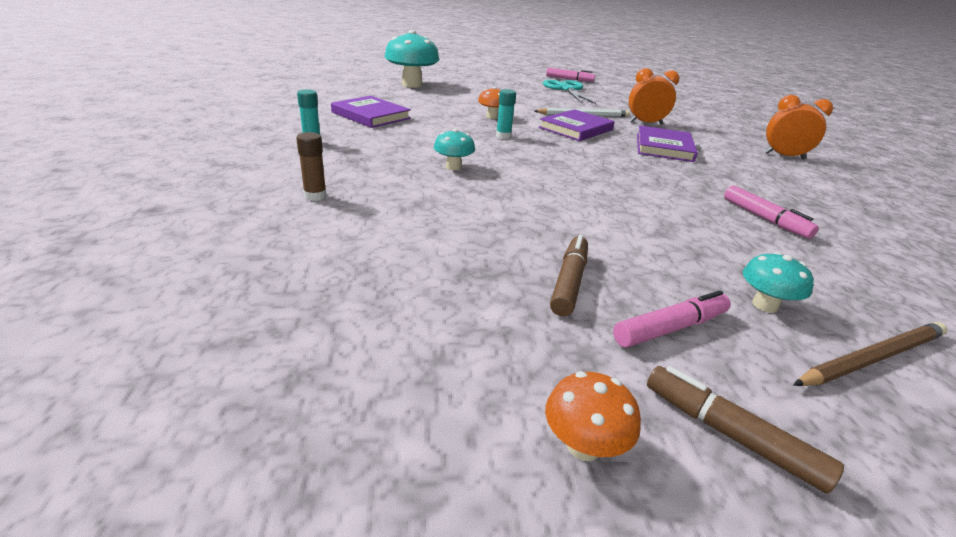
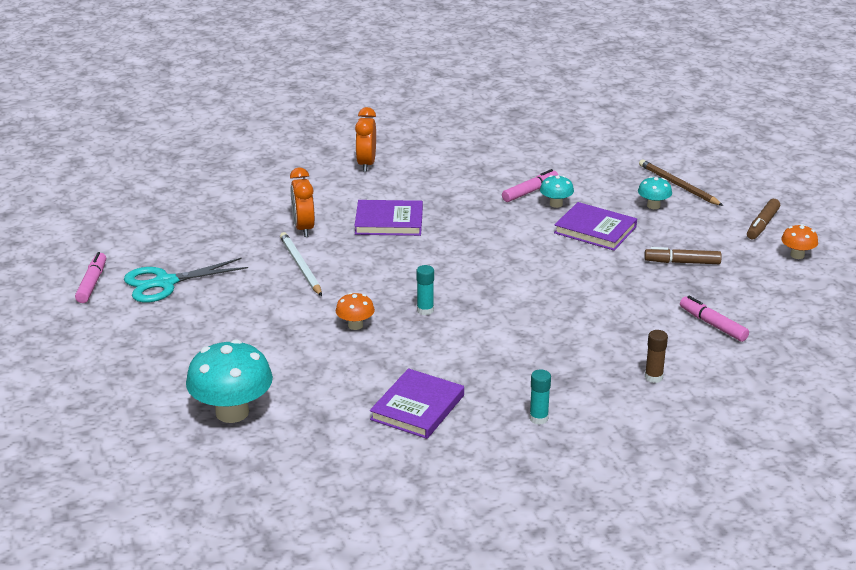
camera: 100 degrees left, 0 degrees up
(453, 167) = (537, 326): turquoise mushroom -> turquoise mushroom (556, 204)
(576, 129) = (362, 270): purple book -> purple book (595, 230)
(670, 328) = (700, 233): pink marker -> pink marker (712, 324)

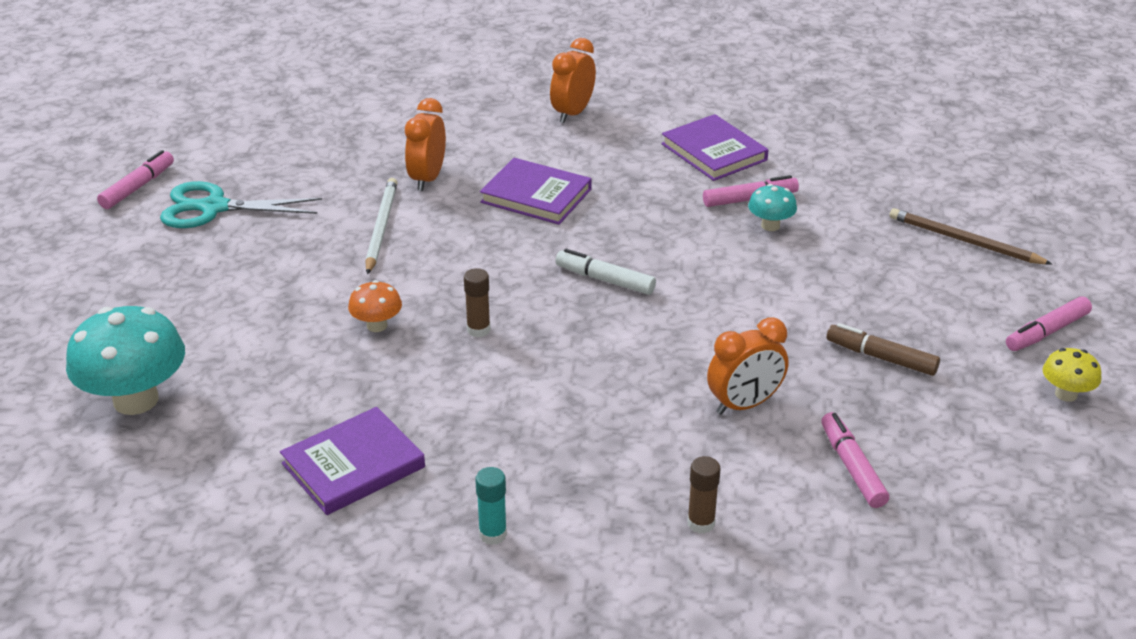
camera: 25 degrees right, 5 degrees up
(425, 310) = (478, 330): turquoise glue stick -> brown glue stick
(480, 261) = (605, 280): none -> white marker
(595, 230) = (794, 276): purple book -> purple book (714, 152)
(625, 308) = (744, 404): none -> orange clock
(653, 206) = (905, 262): turquoise mushroom -> none
(678, 185) = (965, 241): brown pencil -> brown pencil turned 45 degrees counterclockwise
(762, 225) = (1047, 332): brown marker -> pink marker
(797, 255) = (1066, 394): orange mushroom -> yellow mushroom

